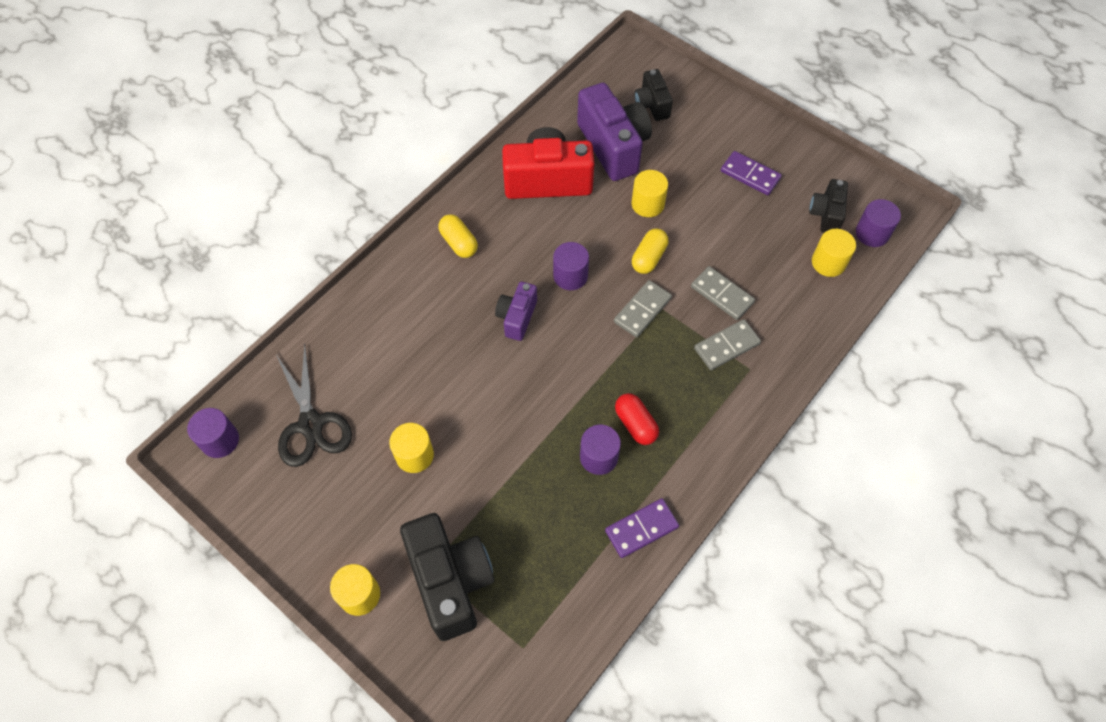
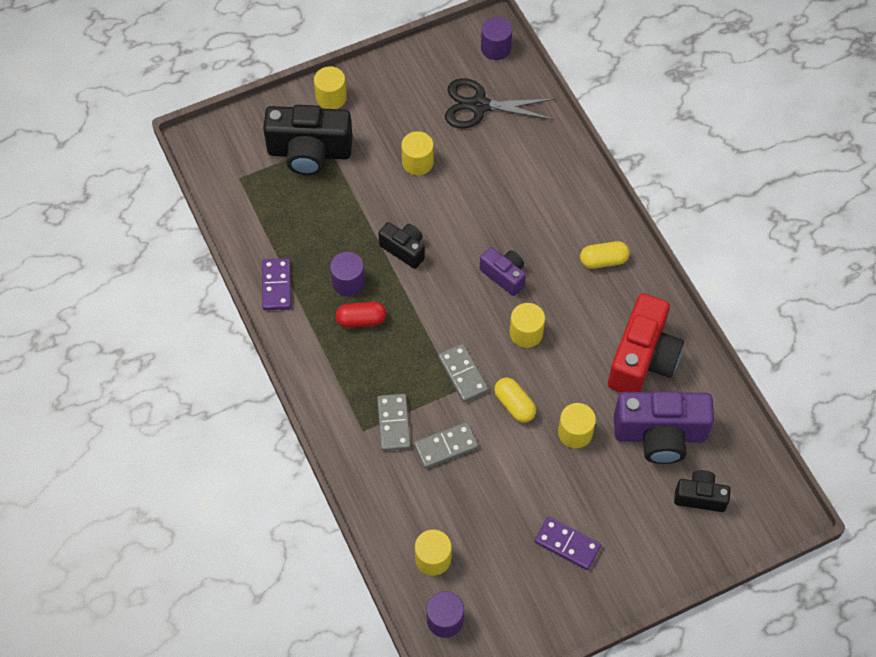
camera: 115 degrees right, 0 degrees up
(570, 276) = (526, 333): purple cylinder -> yellow cylinder
(750, 175) = (567, 544): purple domino -> purple domino turned 60 degrees clockwise
(826, 214) = (487, 589): black camera -> black camera (404, 249)

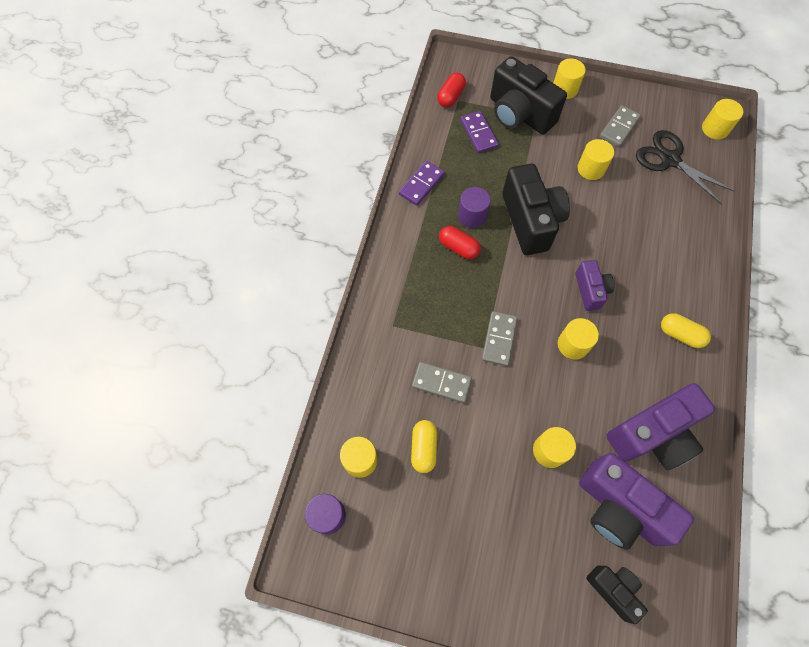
camera: 40 degrees right, 5 degrees up
(229, 179) = (451, 97): none -> red capsule
(394, 423) = (418, 337): grey domino -> grey domino (619, 128)
(404, 249) = (530, 221): black camera -> black camera, size x1.83
(495, 48) = (715, 129): purple cylinder -> yellow cylinder
(514, 405) = (519, 392): yellow capsule -> yellow capsule (424, 448)
(567, 544) = (470, 536): purple domino -> purple domino (479, 133)
(642, 359) = (653, 435): red camera -> purple camera

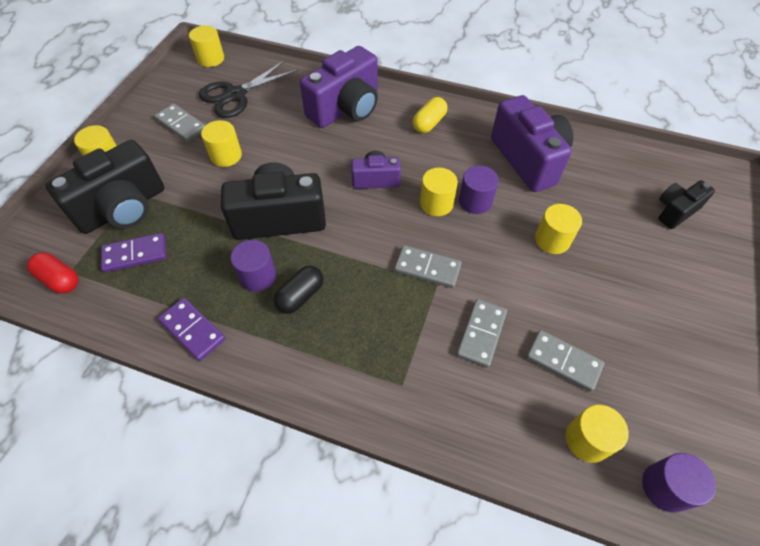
camera: 85 degrees left, 10 degrees down
(424, 448) = (563, 361): yellow capsule -> grey domino
(458, 247) = (300, 296): red capsule -> black capsule
(583, 380) = (475, 201): none -> purple cylinder
(619, 508) = (601, 195): purple camera -> purple camera (346, 109)

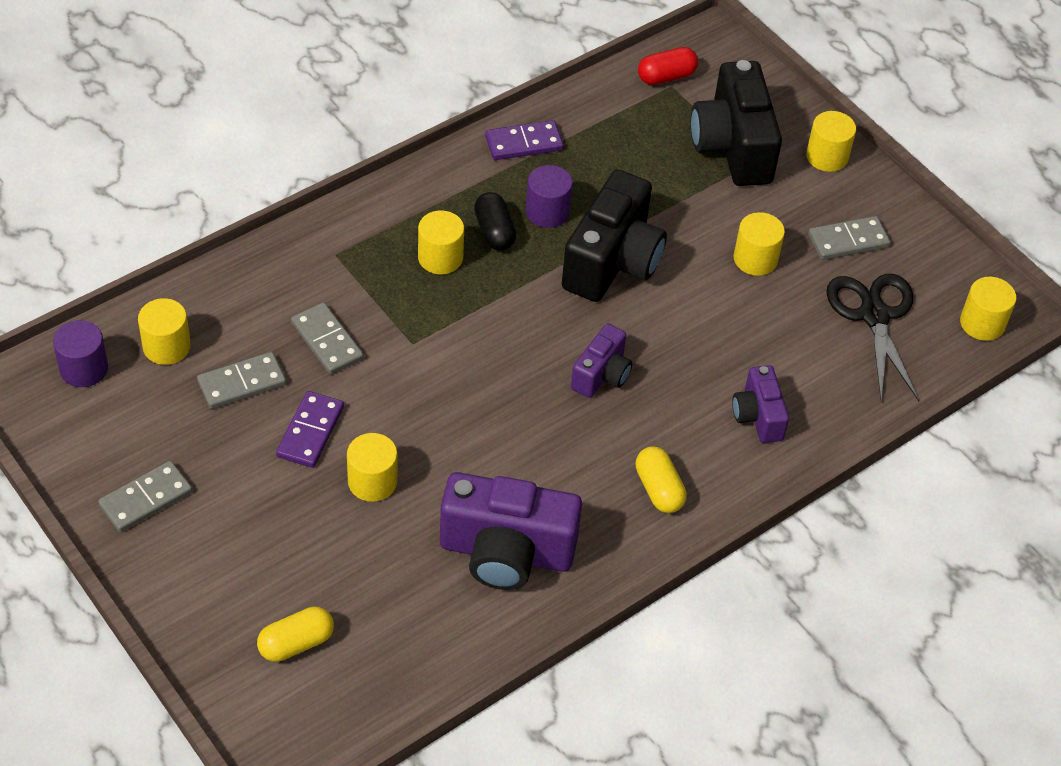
camera: 120 degrees right, 5 degrees down
(135, 254) = (656, 135): purple domino -> purple domino (310, 432)
(346, 109) = (758, 416): purple camera -> purple camera, size x0.54
(427, 268) = (437, 347): grey domino -> grey domino (146, 499)
(436, 203) = (516, 409): yellow cylinder -> yellow cylinder (440, 257)
(475, 201) = (488, 448): purple cylinder -> none
(675, 211) = (296, 643): black camera -> yellow capsule

